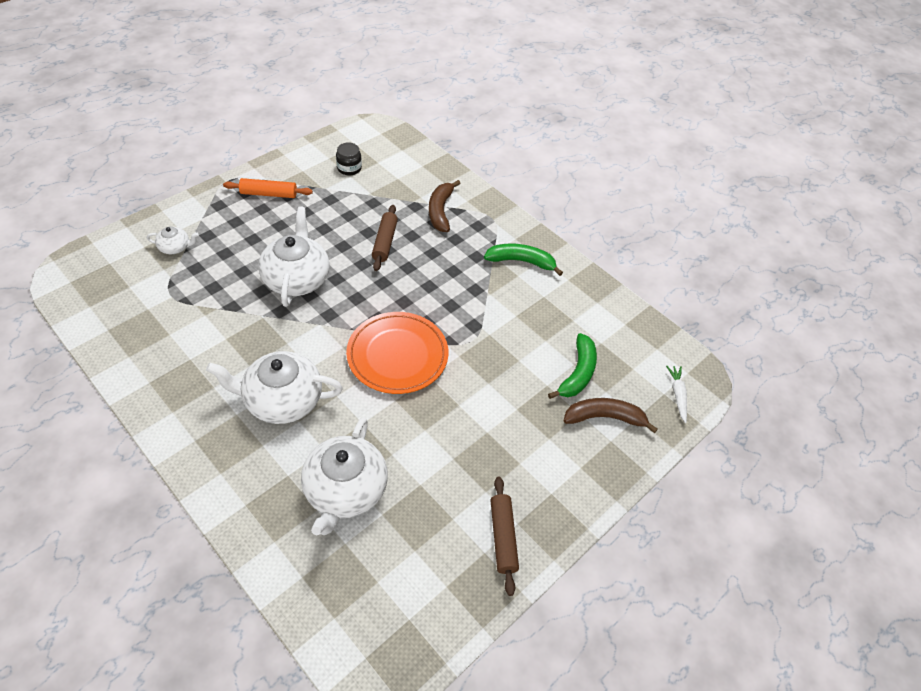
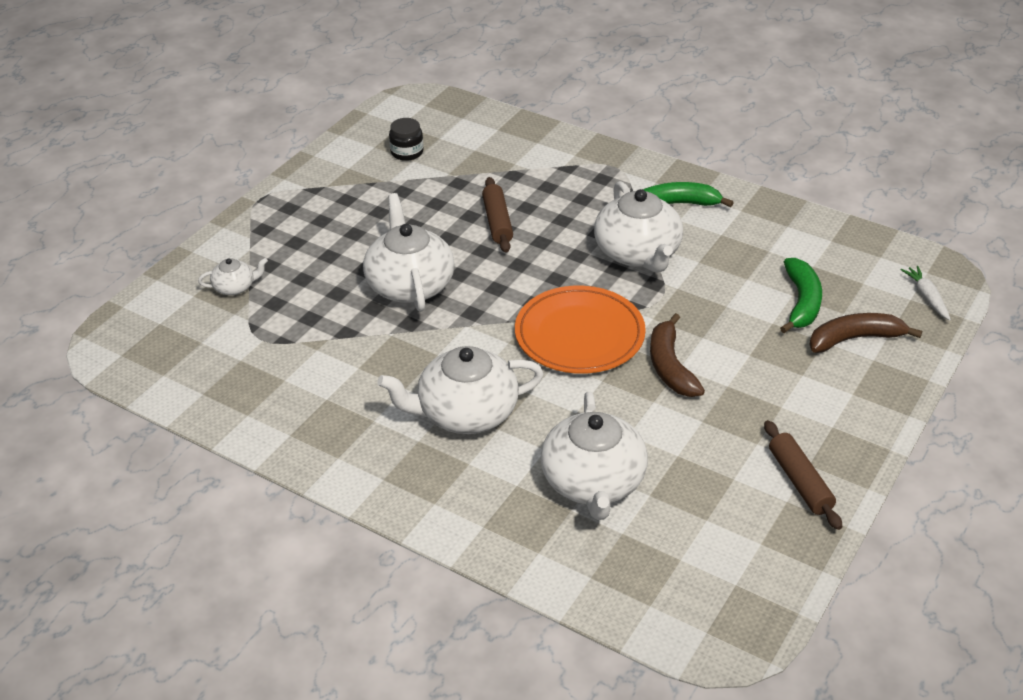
camera: 10 degrees left, 10 degrees down
(269, 194) = (320, 202): orange rolling pin -> none
(440, 211) = (548, 173): brown banana -> brown banana (670, 366)
(474, 296) = (638, 253): none -> white teapot

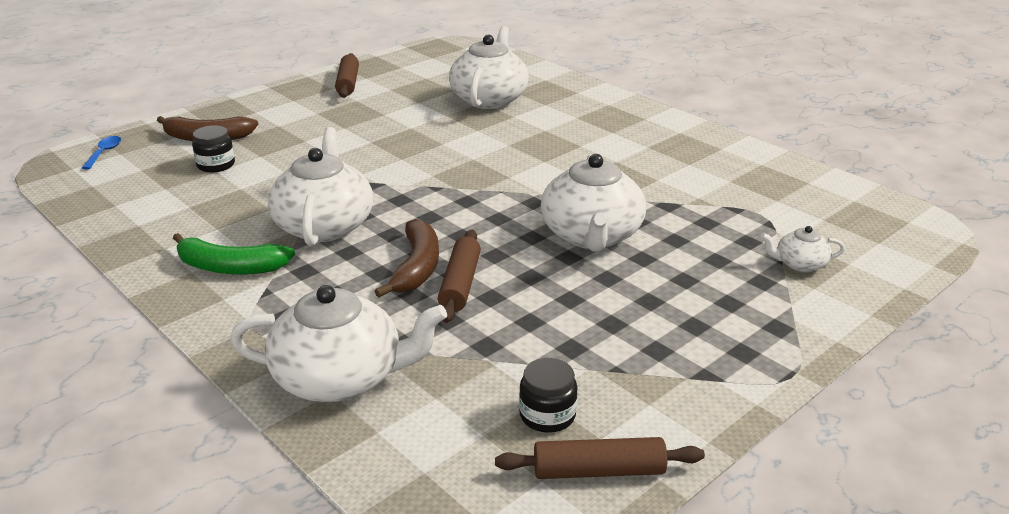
camera: 165 degrees left, 10 degrees down
(372, 133) = (598, 470): none -> brown rolling pin
(465, 413) = (568, 141): white teapot -> white teapot (341, 378)
(579, 335) = (439, 172): orange plate -> none
(670, 366) = (378, 143): brown banana -> brown banana (417, 267)
(801, 302) = (216, 165): green banana -> black jar
(926, 297) = (104, 153): white carrot -> blue spoon

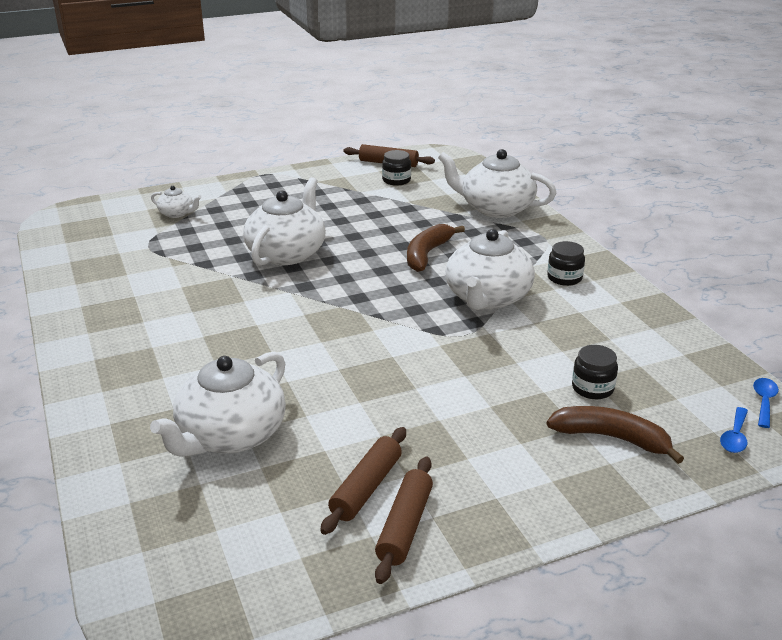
camera: 160 degrees left, 0 degrees up
(60, 179) = (764, 401): none -> blue spoon
(230, 267) = (564, 278): green banana -> black jar
(460, 284) = (403, 239): brown rolling pin -> brown rolling pin (366, 488)

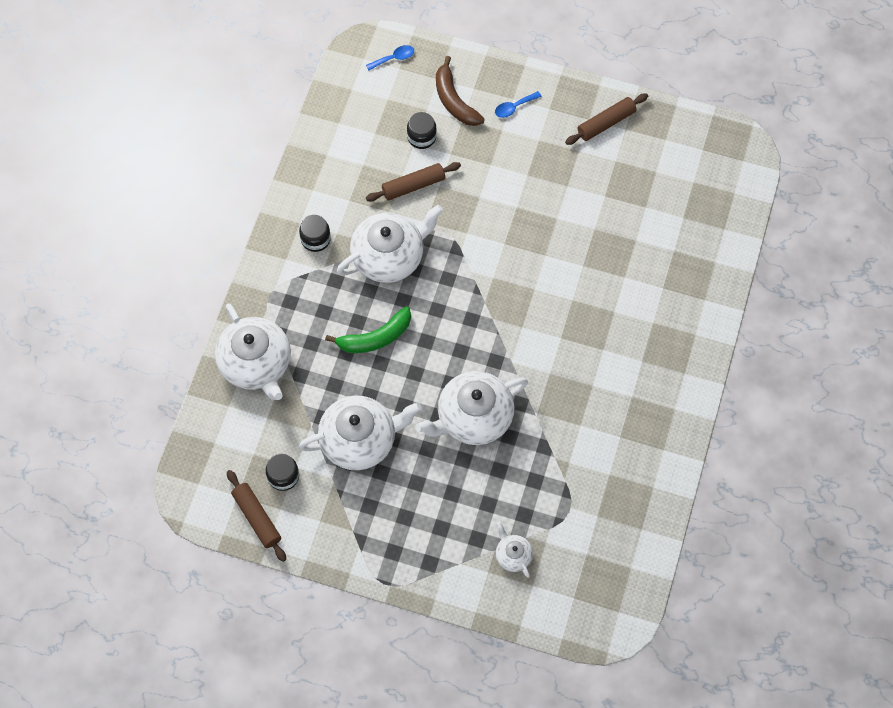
camera: 140 degrees left, 35 degrees up
(230, 435) = (646, 242): white teapot -> white teapot (360, 440)
(366, 488) = (604, 157): brown rolling pin -> brown rolling pin (413, 185)
(427, 254) = (375, 338): brown banana -> green banana
(764, 401) = (347, 65): blue spoon -> blue spoon (514, 107)

